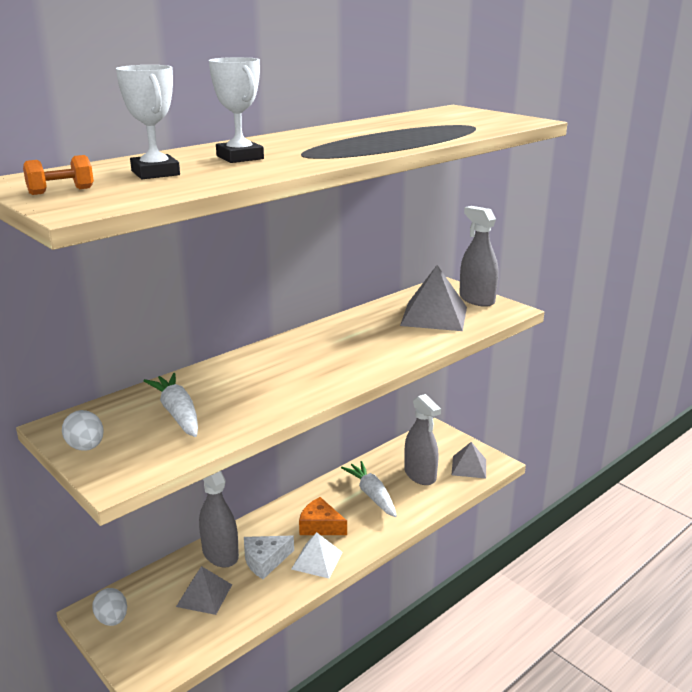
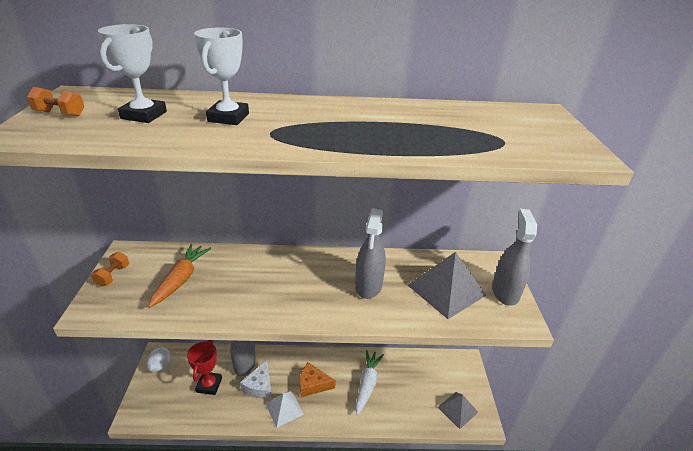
camera: 40 degrees right, 10 degrees up
(86, 447) = (113, 276): white egg -> orange dumbbell
(177, 413) = (181, 279): white carrot -> orange carrot
(204, 595) = (209, 385): grey pyramid -> red trophy
(265, 561) = (259, 386): white cheese -> white cheese turned 90 degrees counterclockwise
(320, 526) = (313, 384): orange cheese -> orange cheese turned 60 degrees counterclockwise
(420, 475) = (415, 391): grey spray bottle -> grey spray bottle (368, 286)

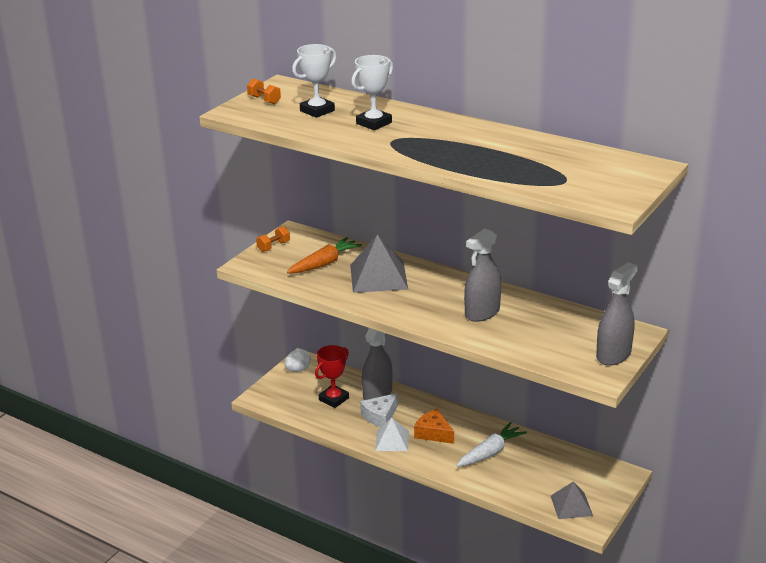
camera: 35 degrees right, 5 degrees down
(446, 290) = (554, 336): grey pyramid -> grey pyramid (378, 277)

